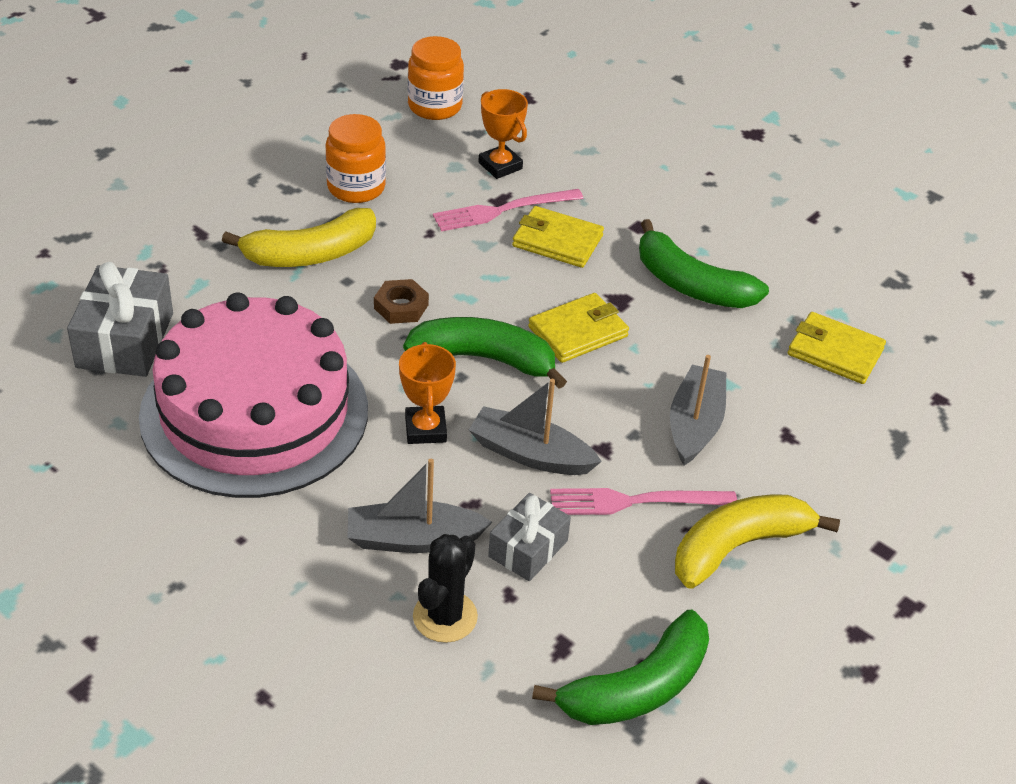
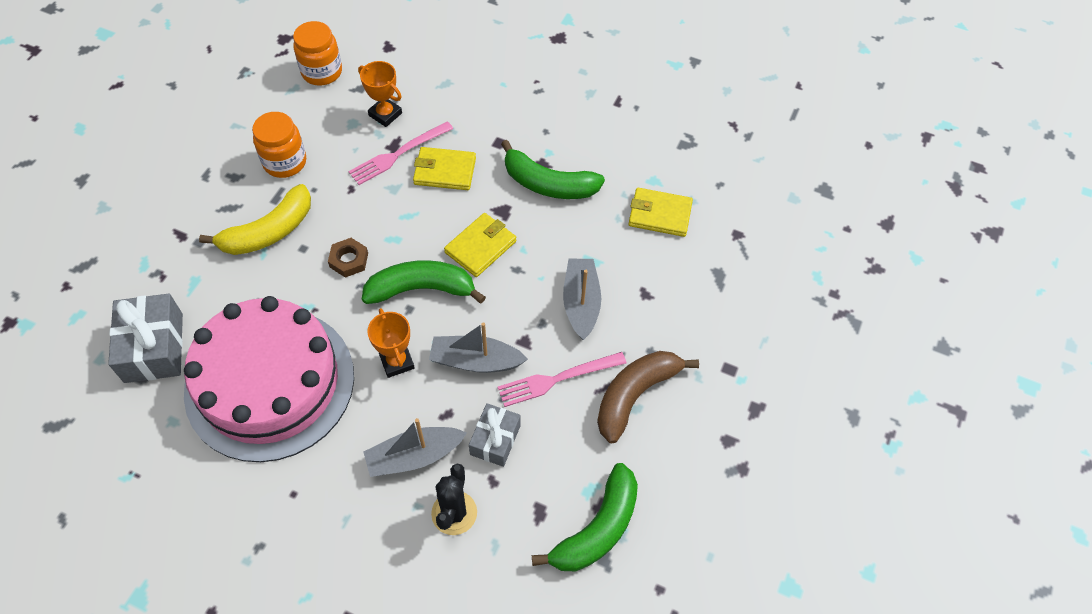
camera: 15 degrees left, 15 degrees up
(738, 547) = (635, 395): yellow banana -> brown banana

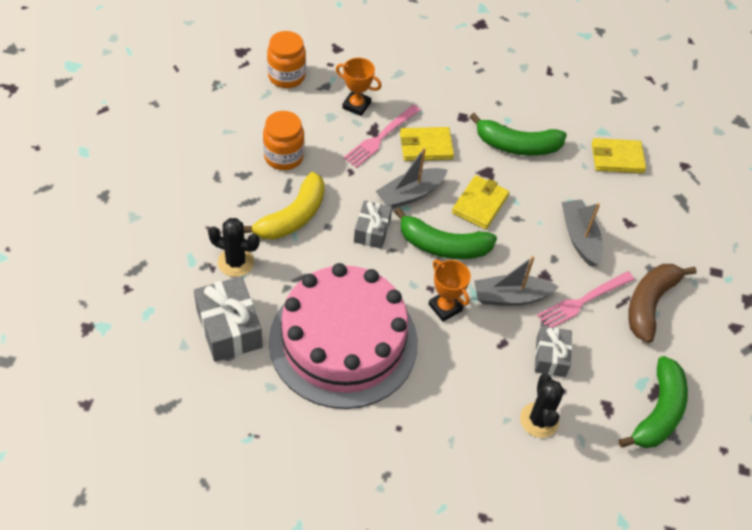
camera: 15 degrees left, 5 degrees down
(189, 274) = (235, 262): none -> black cactus
(349, 260) = (372, 231): brown nut -> grey gift
(414, 456) = (489, 381): grey boat -> grey boat (410, 194)
(421, 289) = (443, 246): green banana -> green banana turned 150 degrees counterclockwise

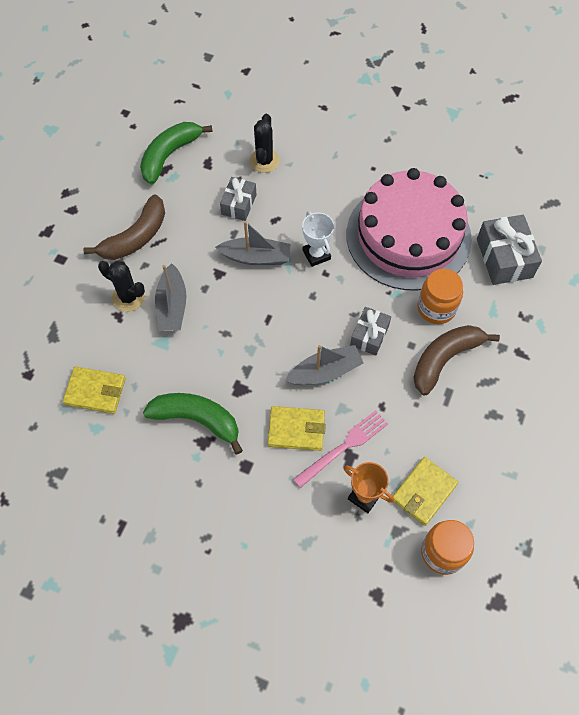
camera: 165 degrees left, 10 degrees up
(235, 262) = (499, 318): black cactus -> black cactus (128, 297)
(284, 157) = (451, 433): orange jar -> orange jar (436, 308)
(293, 217) = (445, 359): yellow banana -> brown banana
(443, 246) = (304, 312): green banana -> none
(445, 307) = (316, 255): orange trophy -> white trophy
(480, 204) = (257, 352): yellow wallet -> yellow wallet (424, 492)
(583, 301) = (193, 246): pink fork -> none

